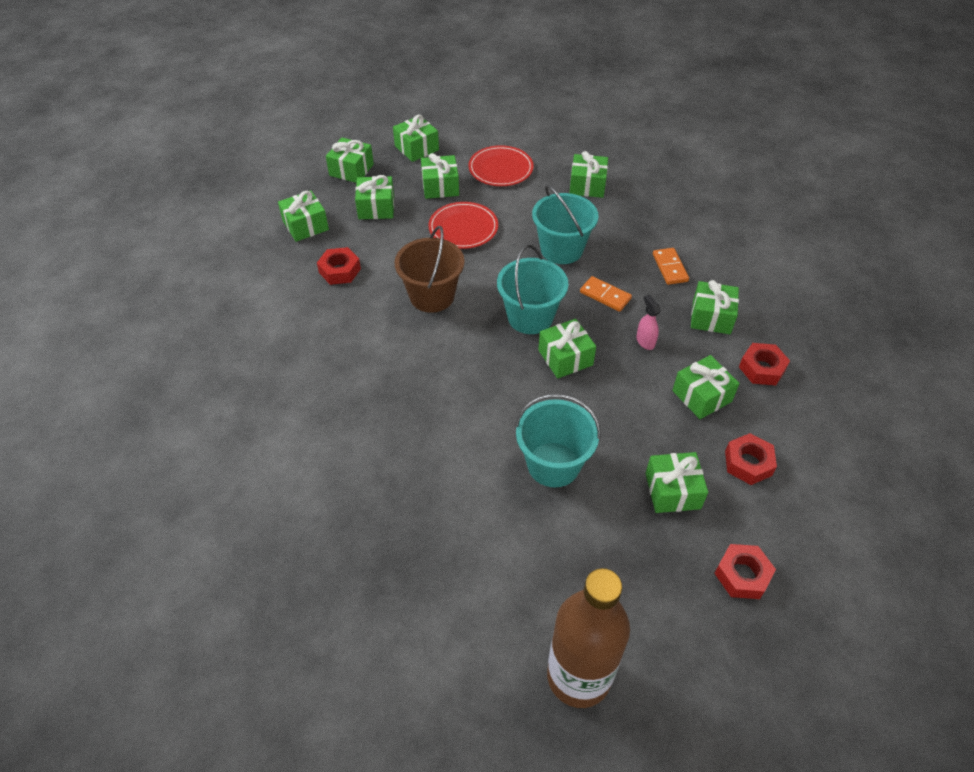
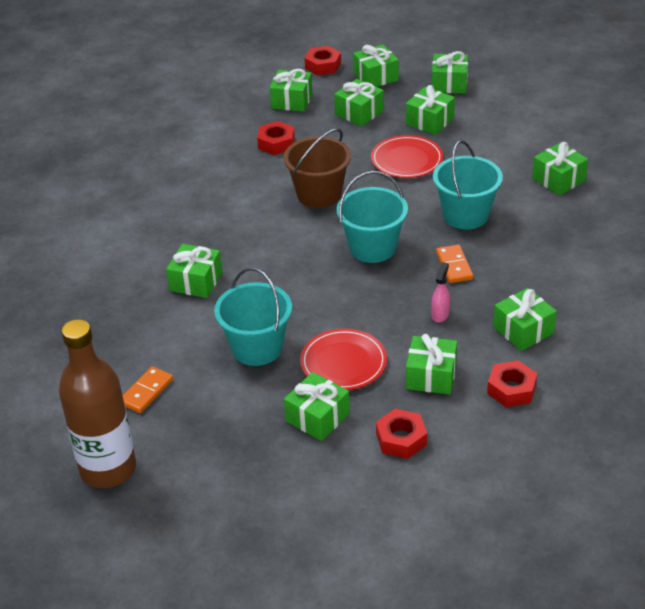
camera: 45 degrees right, 10 degrees down
(500, 169) = (499, 131): red plate -> red plate (343, 362)
(565, 357) = (361, 289): green gift -> green gift (196, 281)
(670, 268) = (541, 276): orange domino -> orange domino (146, 392)
(742, 575) = (292, 497): red nut -> red nut (323, 65)

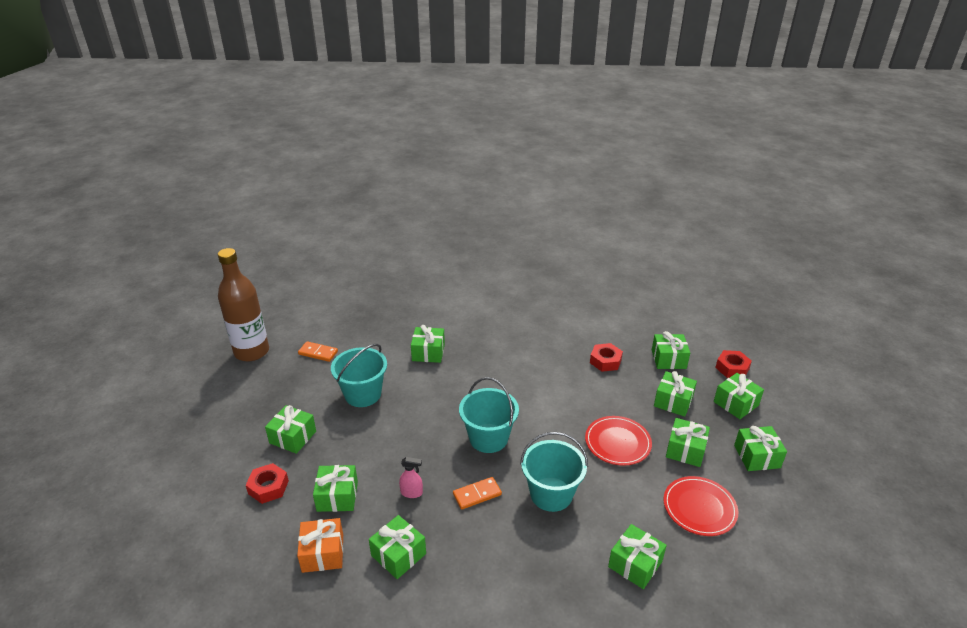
camera: 75 degrees right, 5 degrees down
(319, 194) = (548, 396): brown bucket -> none
(343, 362) = (350, 442): red plate -> red plate (699, 508)
(511, 389) = (323, 553): red nut -> orange gift

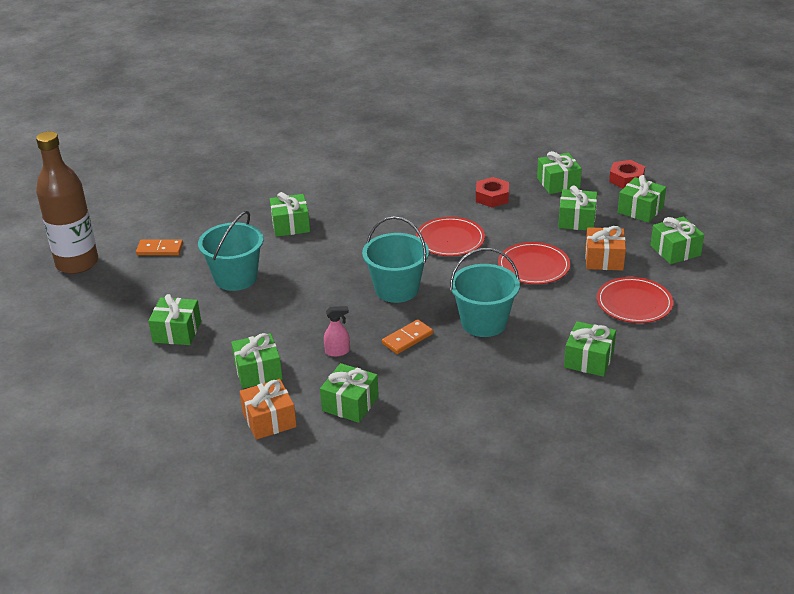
camera: 15 degrees left, 0 degrees up
(268, 487) = (176, 380): red nut -> none
(553, 396) = (450, 239): none -> red plate
(685, 450) = (604, 259): green gift -> orange gift

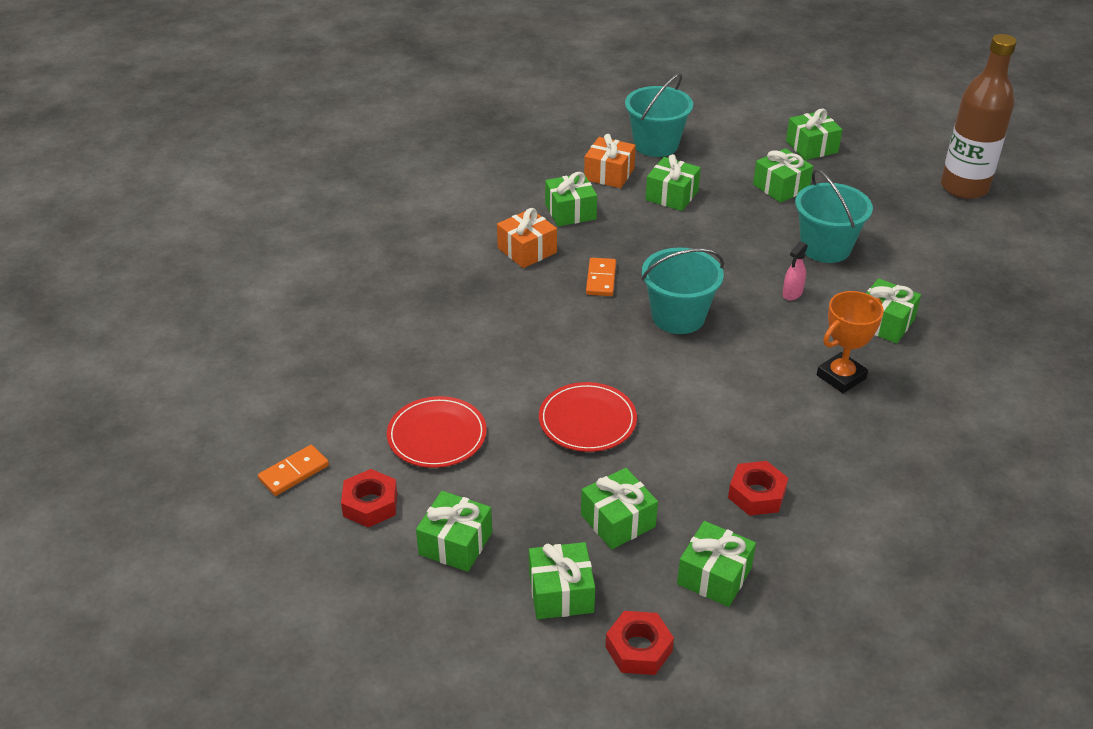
camera: 135 degrees right, 5 degrees up
(160, 249) = (934, 234): orange domino -> orange domino (294, 472)
(337, 352) = (639, 239): pink spray bottle -> pink spray bottle (792, 293)
(363, 216) = (841, 377): none -> orange trophy
(450, 239) = (713, 402): red plate -> none
(484, 322) = (557, 330): turquoise bucket -> turquoise bucket (656, 145)
(589, 359) = (423, 347): green gift -> green gift (811, 147)
(604, 259) = (524, 477): orange gift -> orange gift (527, 250)
(709, 289) = (370, 504): none -> red nut

